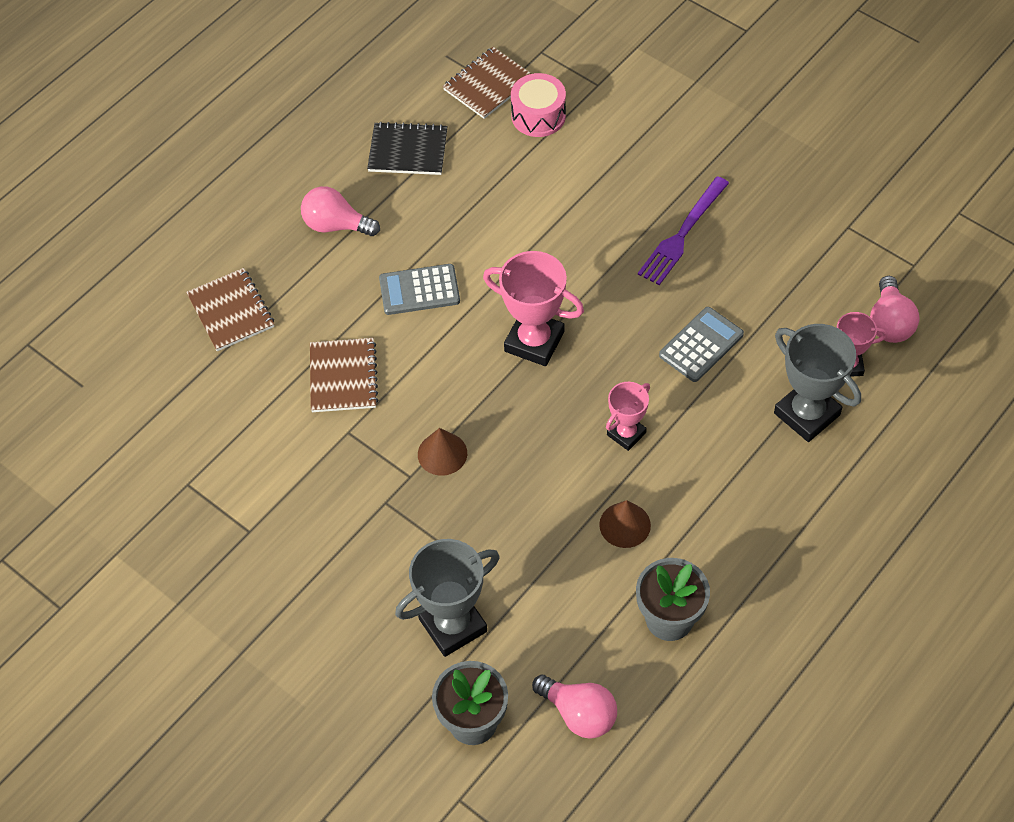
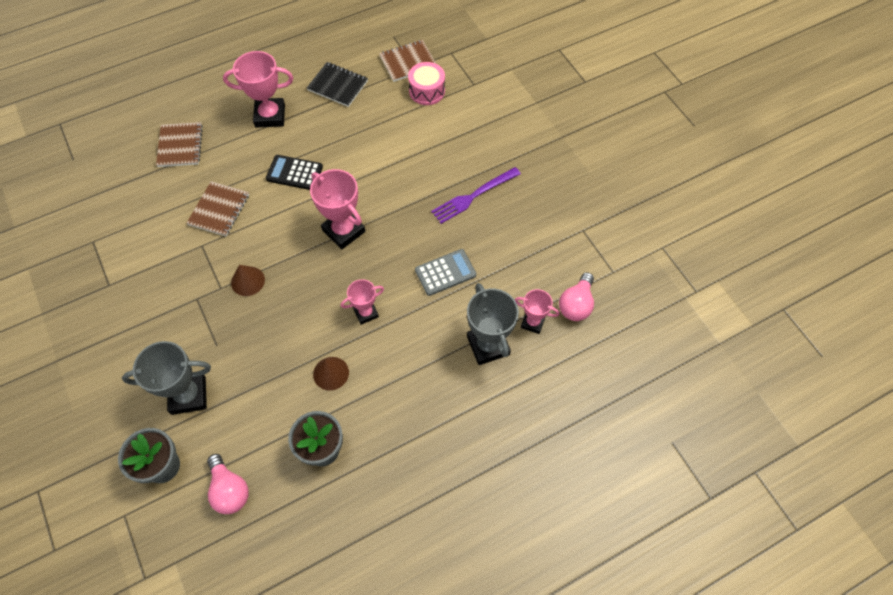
camera: 20 degrees right, 5 degrees up
(336, 225) = (270, 116): pink light bulb -> pink trophy
(419, 290) = (294, 173): grey calculator -> black calculator

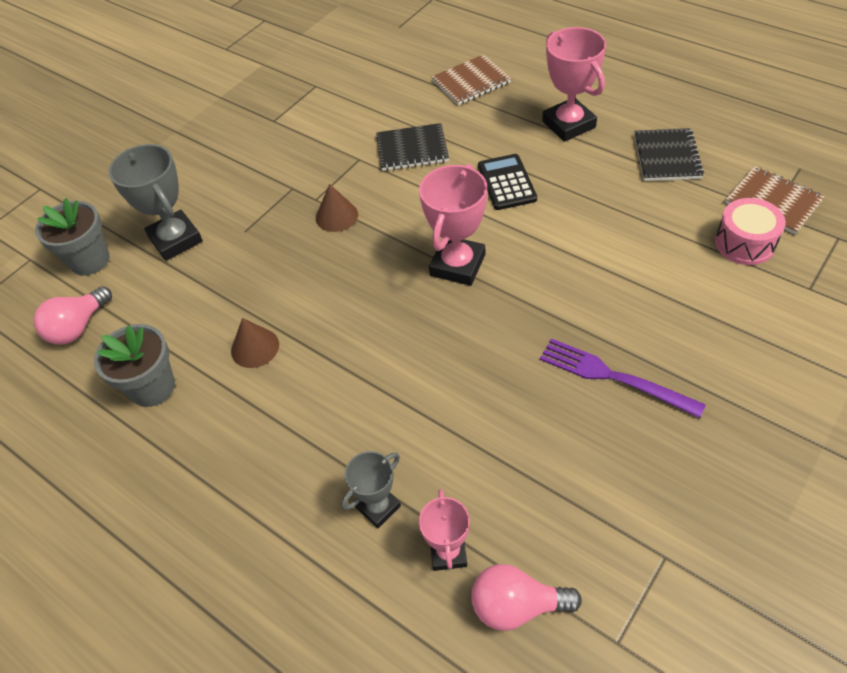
camera: 70 degrees right, 10 degrees down
(219, 210) = (412, 149): brown notebook -> black notebook
(366, 313) = (354, 342): pink trophy -> none
(445, 272) = (465, 401): grey calculator -> none
(488, 345) = (378, 507): grey trophy -> grey trophy, size x0.59

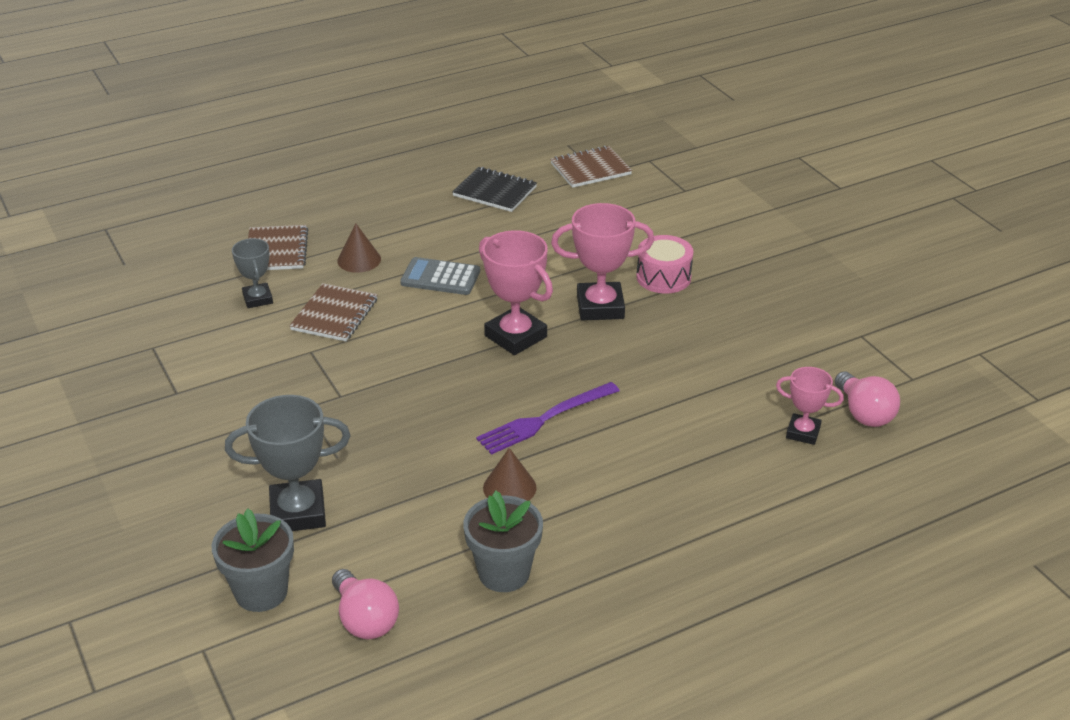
camera: 70 degrees left, 15 degrees down
(336, 216) = (380, 388): brown cone -> brown cone (359, 260)
(378, 507) = (740, 457): grey trophy -> grey trophy (258, 299)
(412, 149) = (334, 315): black notebook -> brown notebook
(506, 182) = (440, 277): black calculator -> grey calculator
(517, 606) = (864, 413): pink light bulb -> pink light bulb turned 45 degrees counterclockwise
(568, 124) = (402, 221): pink trophy -> pink trophy (600, 307)
(613, 377) = (698, 301): purple fork -> purple fork (544, 419)
(744, 243) = (620, 197): pink drum -> pink drum (663, 277)

